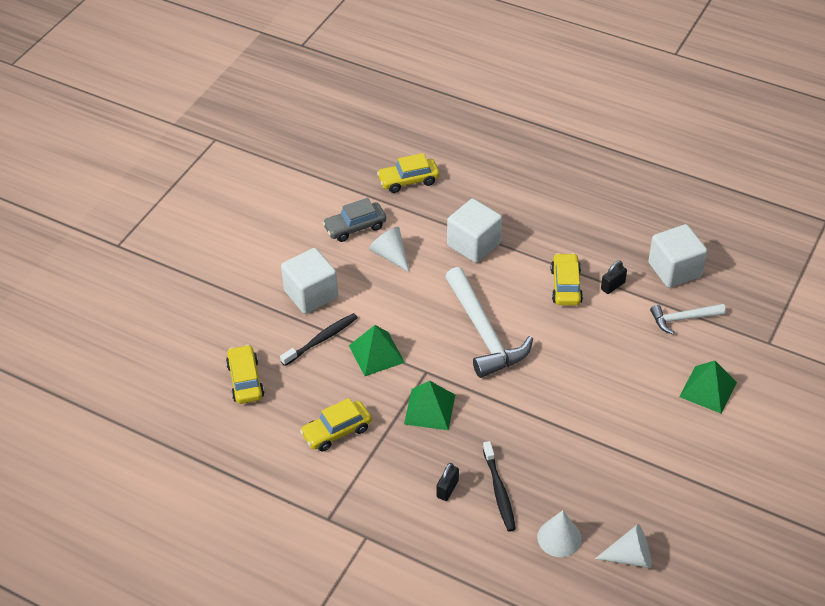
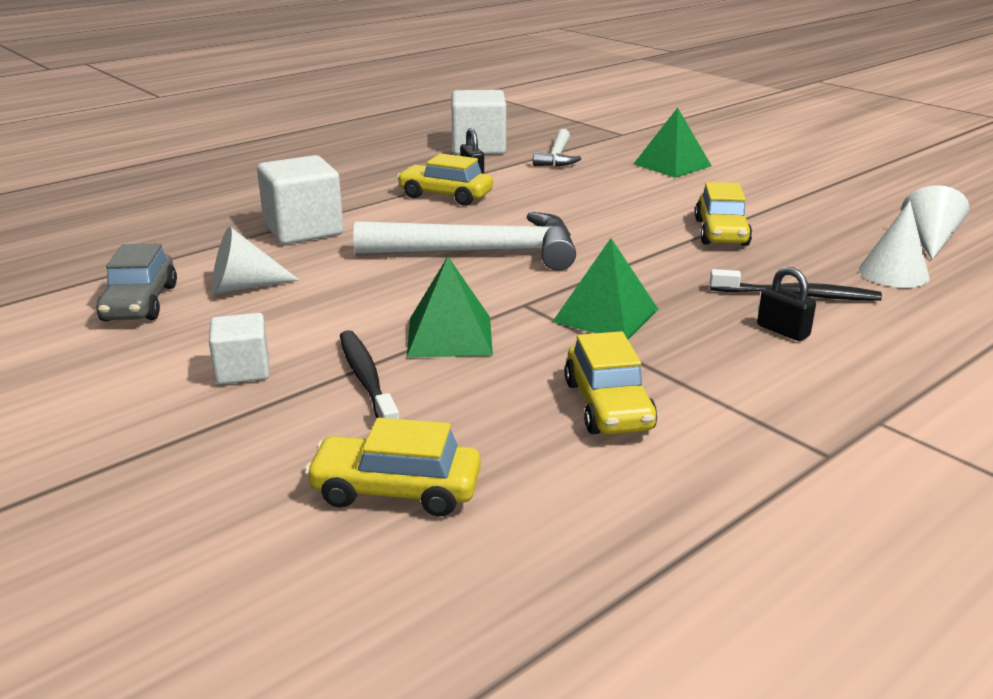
camera: 70 degrees left, 20 degrees down
(311, 294) = (243, 370): white cube -> white cube, size x0.59
(408, 181) = (108, 247): yellow car -> yellow car (721, 232)

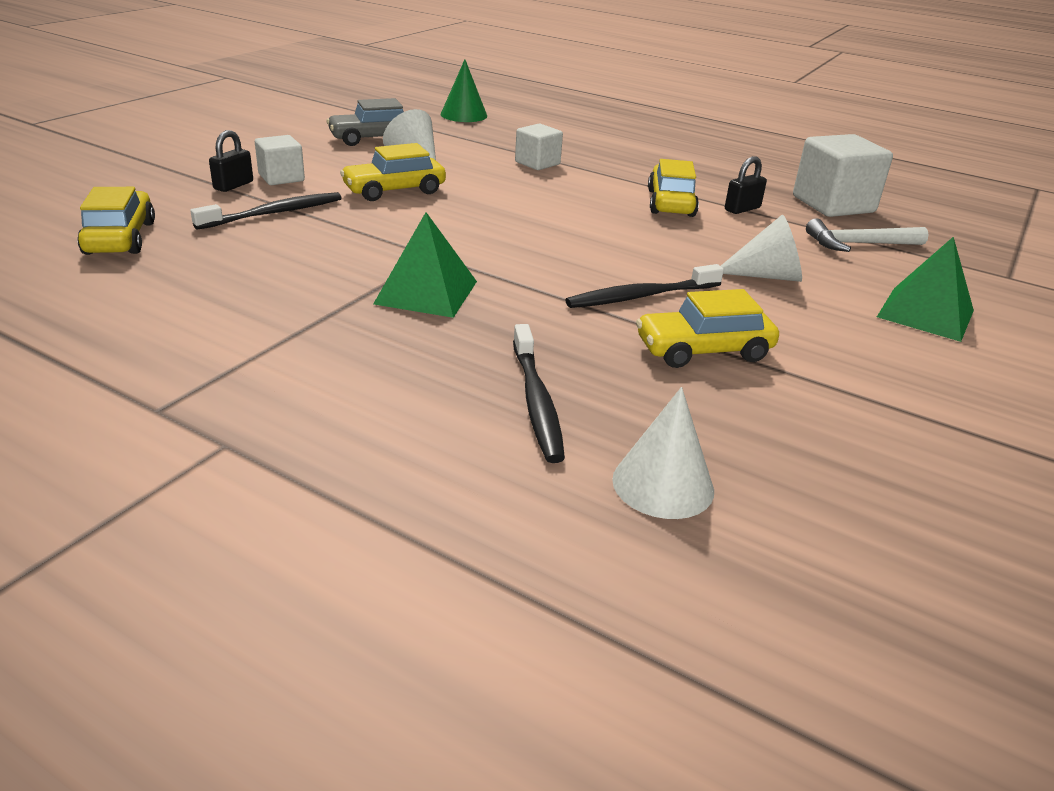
camera: 70 degrees right, 5 degrees up
(99, 244) = (464, 115): none -> green cone
(303, 230) = (537, 163): white cube -> white cube, size x0.59
(449, 336) = (357, 232): green pyramid -> none
(481, 252) = (539, 229): white hammer -> none
(608, 406) = (244, 301): yellow car -> yellow car (394, 191)
(631, 236) = (641, 296): none -> black toothbrush
(783, 331) = (430, 389): black padlock -> black padlock (233, 185)
(929, 241) = (833, 533): white cone -> white cone (767, 276)

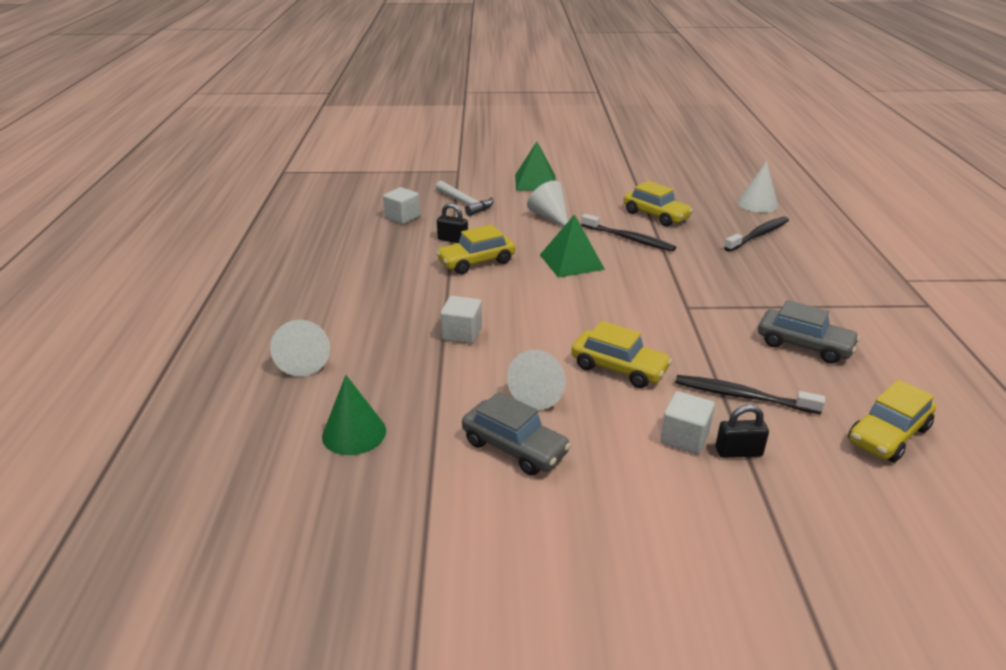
camera: 120 degrees left, 0 degrees up
(270, 274) = (804, 345): none -> grey car
(426, 292) = (729, 291): green pyramid -> green pyramid (571, 262)
(570, 121) = (304, 361): none -> white cone
(833, 204) = (402, 217): white cube -> white cube, size x0.59

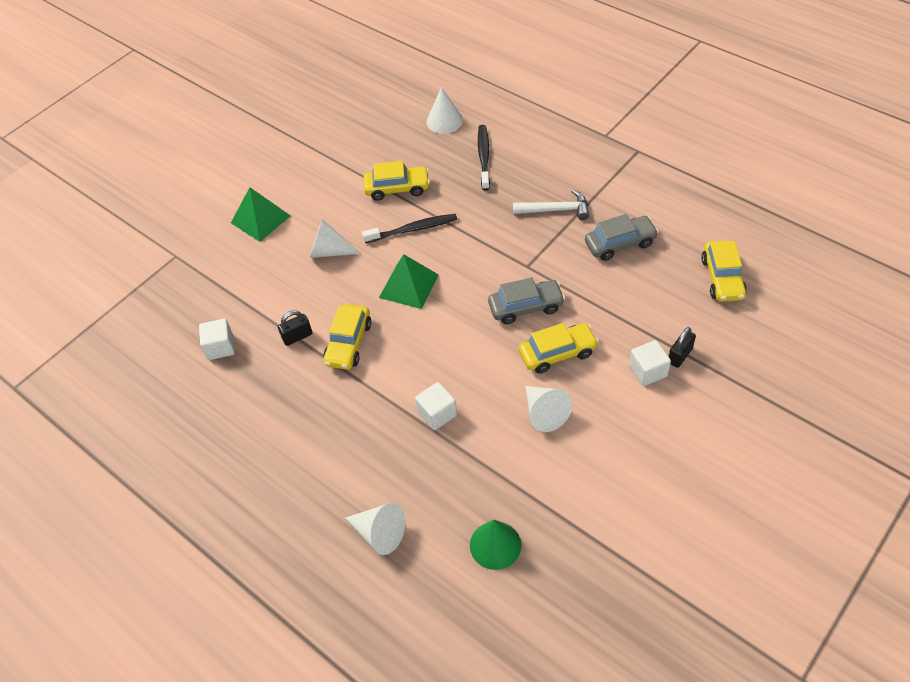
camera: 45 degrees left, 20 degrees up
(465, 203) = (244, 290): white hammer -> white hammer (556, 210)
(514, 447) = (585, 463): grey car -> grey car (526, 307)
(742, 396) = (637, 313): black toothbrush -> none

